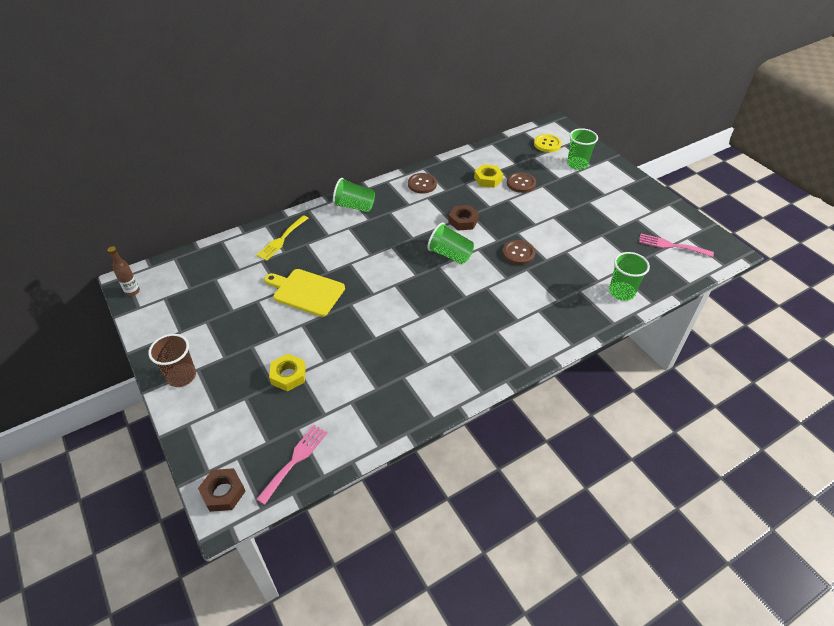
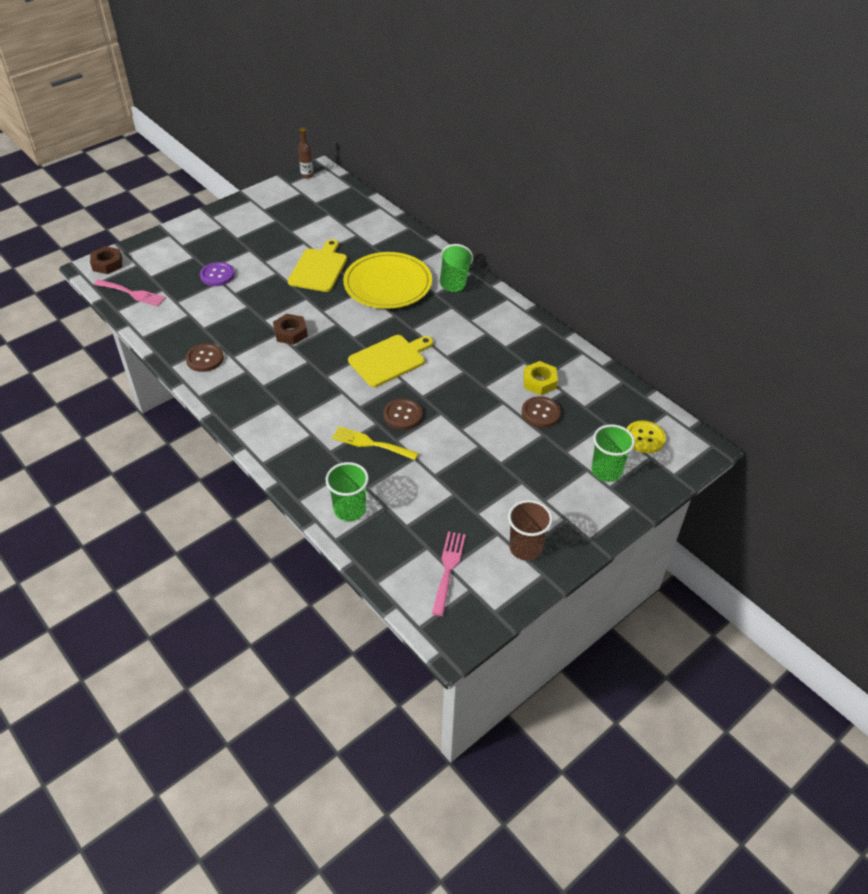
camera: 80 degrees right, 0 degrees up
(181, 376) = (216, 221): brown cup -> brown cup (525, 548)
(281, 239) = (389, 241): yellow fork -> yellow fork (371, 443)
(288, 375) = (217, 275): yellow nut -> purple button
(346, 246) = (388, 284): none -> yellow plate
(422, 184) = (510, 326): brown button -> brown button (205, 359)
(450, 255) = (389, 359): green cup -> yellow cutting board
(463, 221) = (450, 365): brown nut -> brown nut (290, 333)

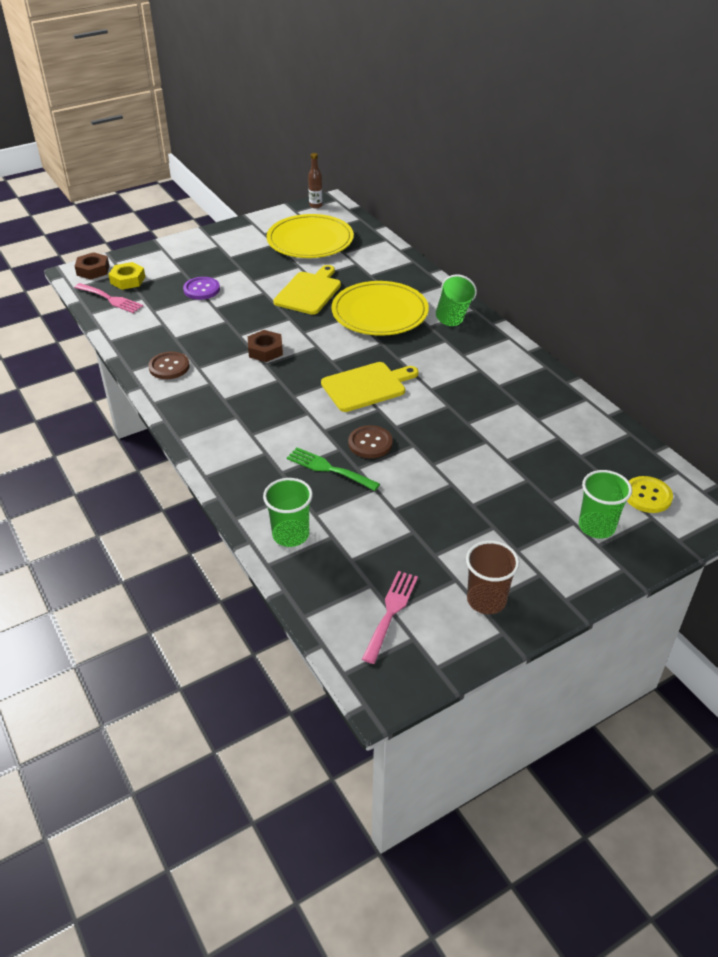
camera: 10 degrees right, 5 degrees down
(309, 214) = (310, 240): none -> yellow plate
(371, 443) = (329, 469): yellow fork -> green fork
(539, 382) = (532, 424): yellow nut -> yellow nut (128, 280)
(540, 413) = (528, 457): brown button -> none

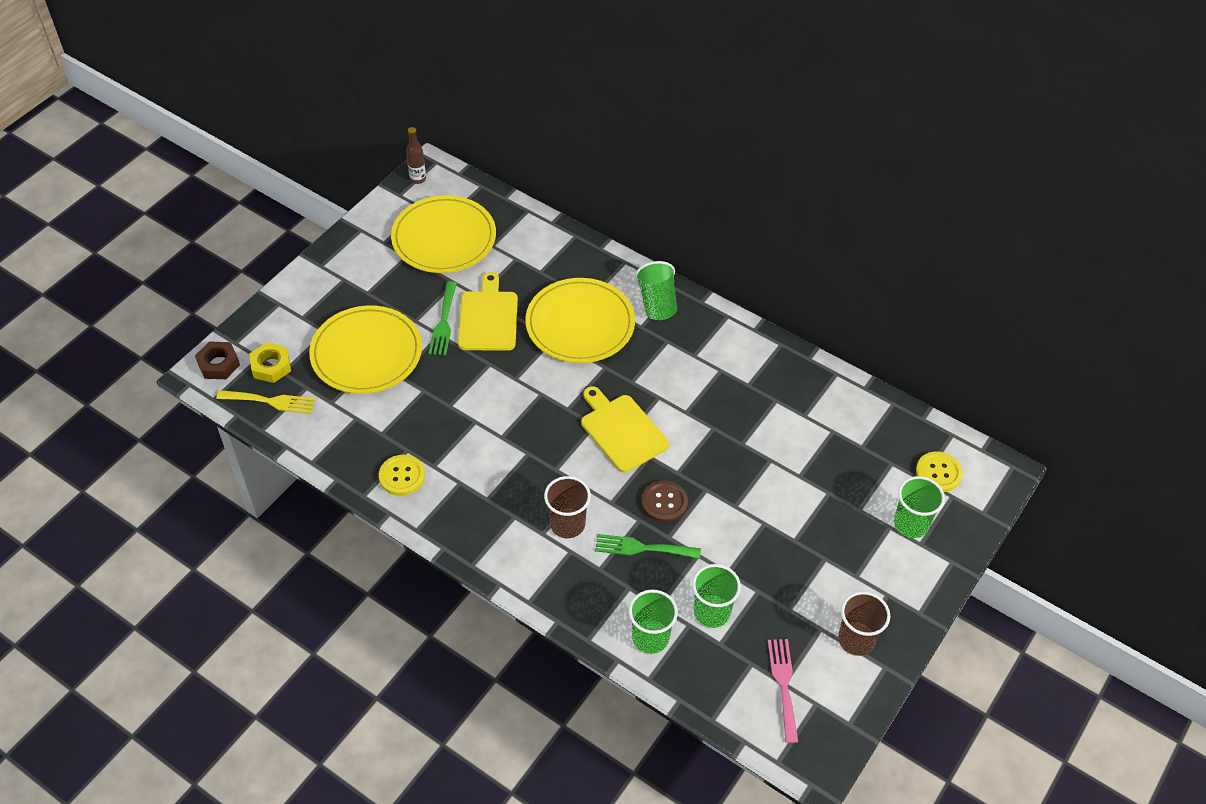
camera: 25 degrees left, 10 degrees up
(110, 299) = (270, 401): pink fork -> yellow fork
(169, 367) = (402, 476): brown button -> yellow button
(201, 289) = (366, 353): purple button -> yellow plate
(265, 350) = (490, 418): brown nut -> none
(273, 286) = (443, 322): none -> green fork
(276, 434) = (567, 524): none -> brown cup
(359, 534) = (712, 612): none -> green cup
(367, 386) = (622, 430): yellow cutting board -> yellow cutting board turned 75 degrees counterclockwise

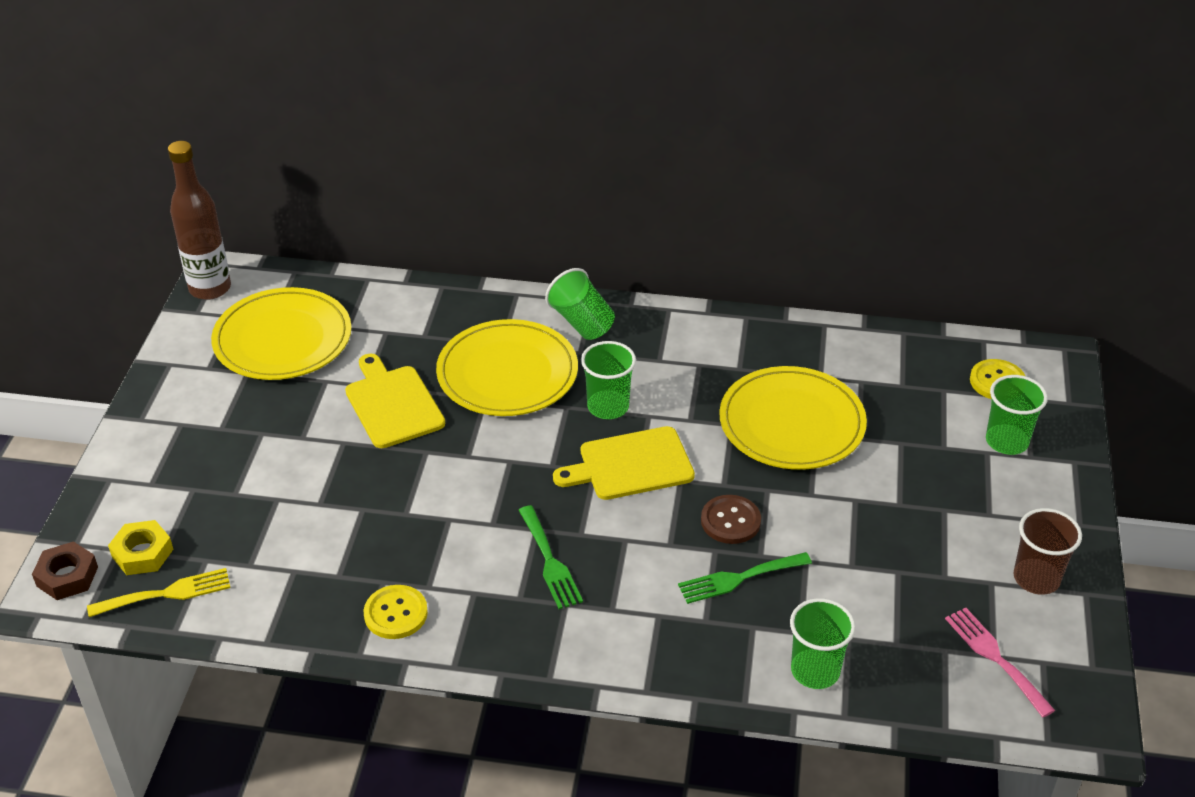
camera: 25 degrees left, 10 degrees down
(366, 353) = (262, 494): yellow plate -> yellow plate (792, 423)
(418, 179) = (210, 288): brown bottle -> brown bottle, size x1.96
(443, 322) = (340, 427): green fork -> green fork (550, 561)
(567, 524) = (635, 587): brown cup -> none
(622, 430) = (630, 465): yellow cutting board -> yellow cutting board turned 45 degrees counterclockwise
(712, 612) = (864, 614): green cup -> green cup (608, 406)

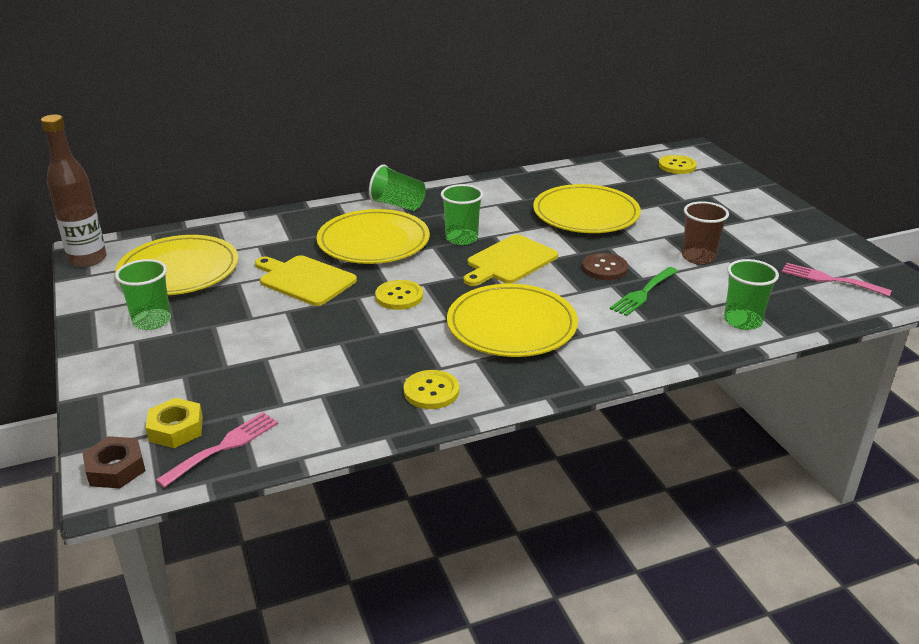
camera: 30 degrees left, 10 degrees down
(167, 593) = (224, 447): yellow fork -> pink fork
(468, 469) = (399, 296): none -> yellow button
(550, 561) = (511, 325): green fork -> yellow plate
(1006, 441) = (713, 188): green cup -> green cup (152, 321)
(1036, 578) = (804, 239): brown cup -> brown cup (698, 257)

